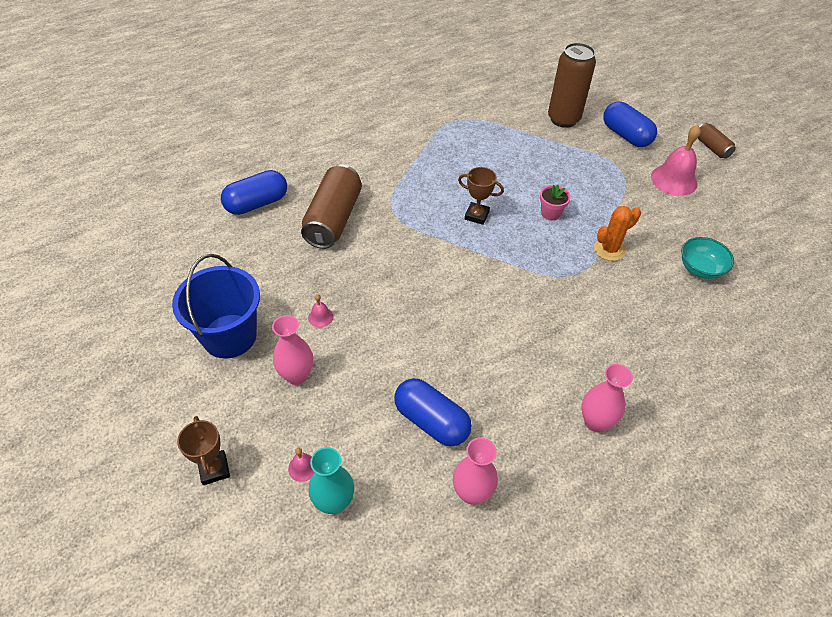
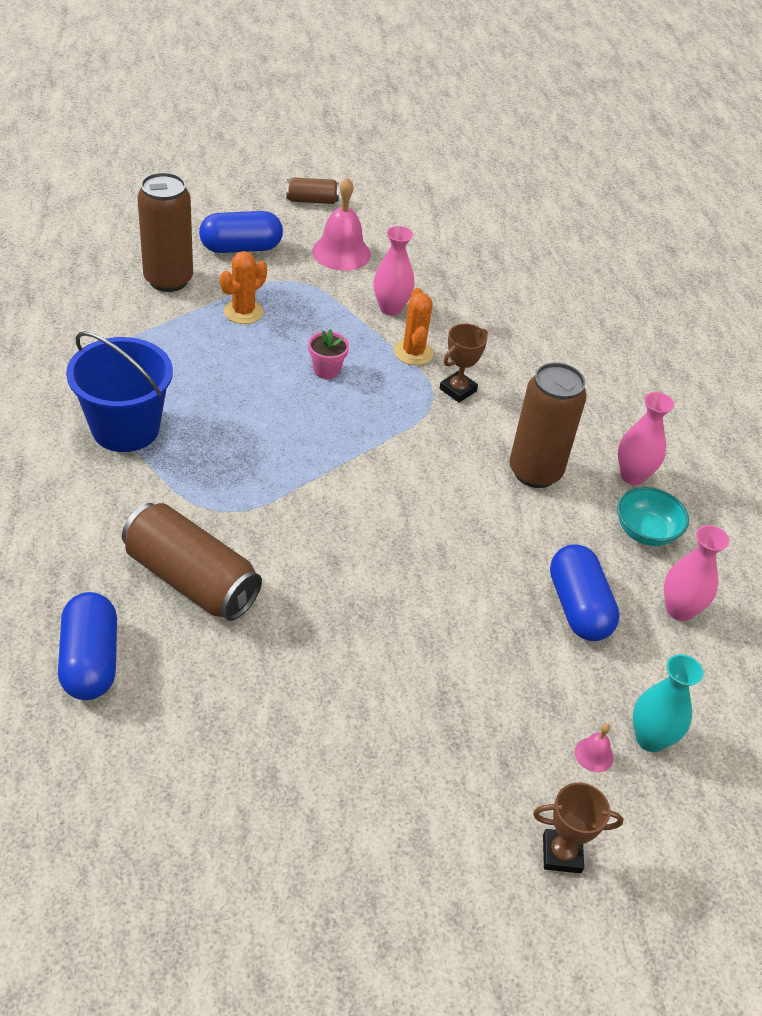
camera: 70 degrees left, 5 degrees down
(229, 336) = (346, 775): blue bucket -> blue bucket (125, 428)
(297, 375) = (453, 716): pink vase -> pink vase (390, 308)
(320, 317) = (368, 658): pink bell -> none
(431, 421) = (578, 607): blue capsule -> blue capsule turned 75 degrees counterclockwise
(476, 215) = (286, 434): brown trophy -> brown trophy (458, 390)
(547, 356) = (535, 472): none -> brown can
(567, 158) = (243, 312): none -> orange cactus
(700, 269) = (480, 304): turquoise bowl -> turquoise bowl (645, 532)

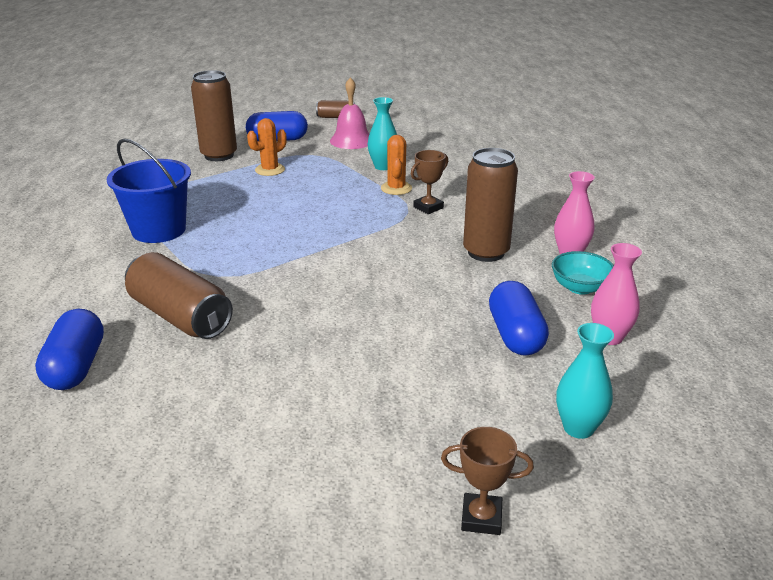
camera: 10 degrees right, 15 degrees down
(326, 370) = (325, 198): pink flower pot -> none
(390, 308) = (383, 166): pink vase -> turquoise vase
(594, 754) = (521, 439): pink bell -> none

